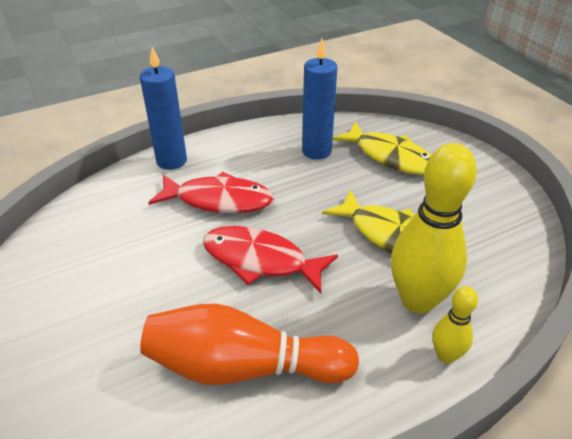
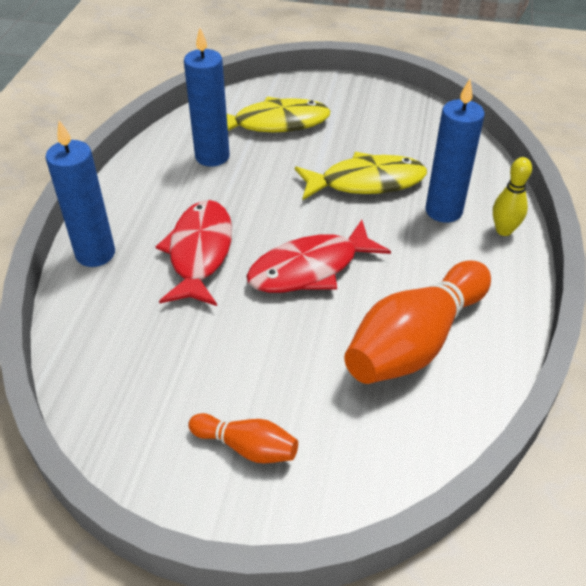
camera: 50 degrees left, 5 degrees up
(59, 328) = (247, 447): none -> orange bowling pin
(218, 200) = (200, 252): red fish -> red fish turned 45 degrees counterclockwise
(418, 300) = (443, 211): yellow bowling pin -> blue candle

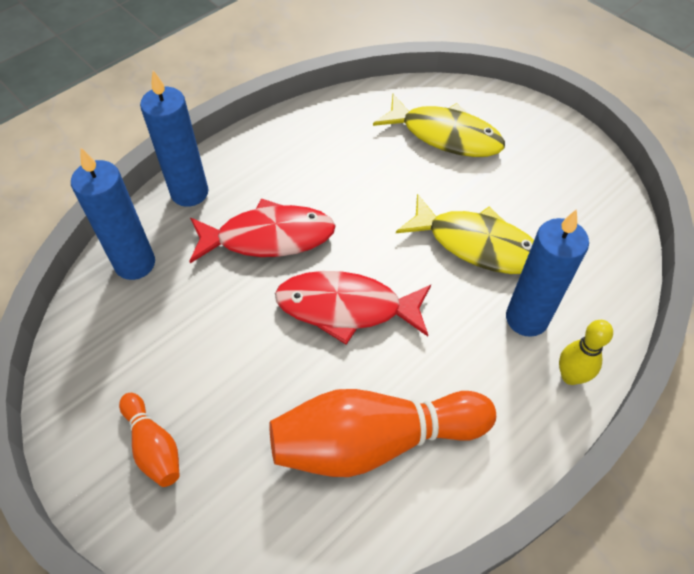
camera: 35 degrees right, 10 degrees up
(200, 252) = (269, 237): red fish -> red fish turned 45 degrees clockwise
(212, 156) = (359, 144): blue candle -> blue candle (135, 264)

